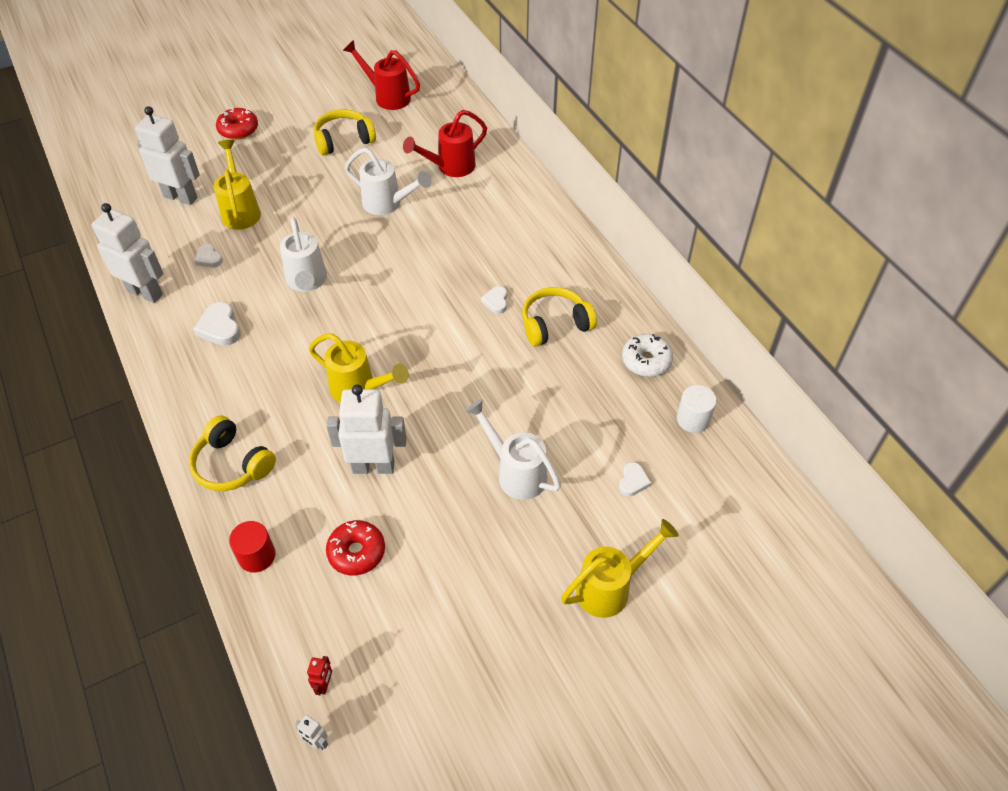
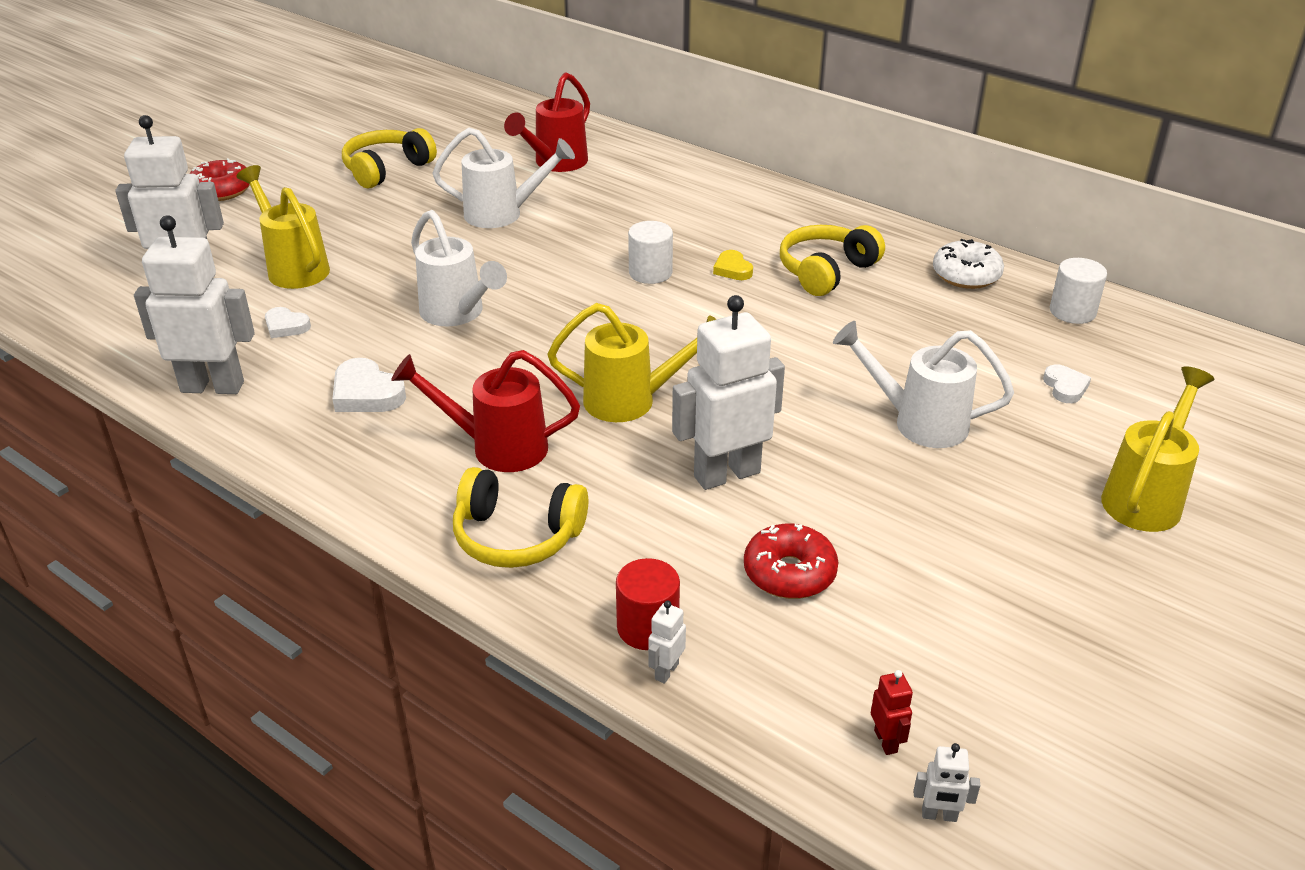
camera: 25 degrees left, 15 degrees down
(246, 588) = (666, 671): none -> white robot
(387, 96) = (411, 119): red watering can -> red watering can (496, 447)
(442, 287) = (650, 273): none -> white cylinder
(496, 301) = (732, 269): white heart -> yellow heart

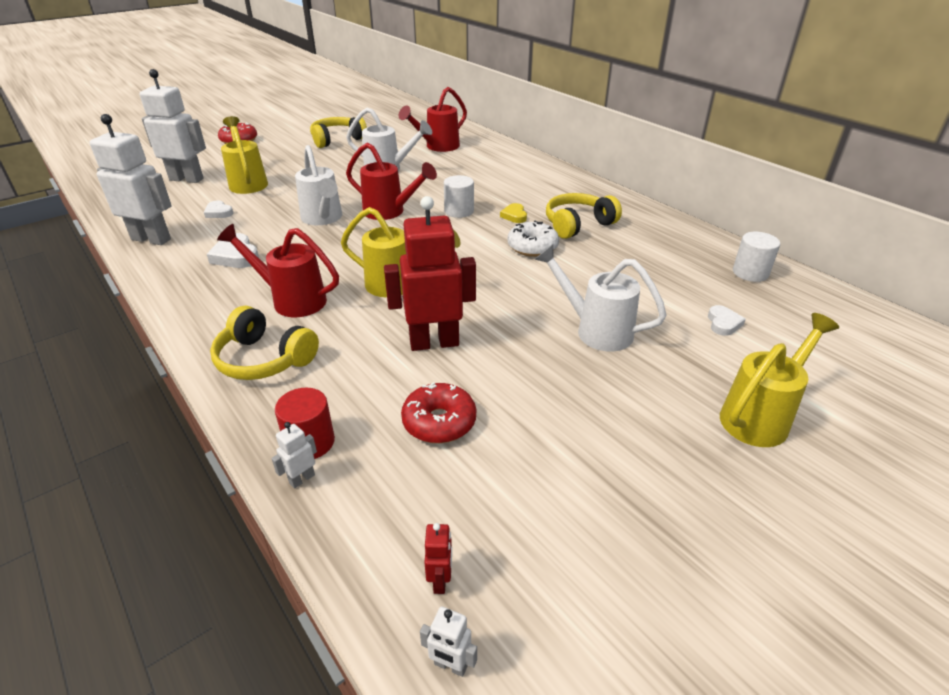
camera: 15 degrees right, 0 degrees up
(551, 288) = (390, 212): none -> red watering can
(726, 474) = (434, 342): white robot -> red robot
(966, 275) = (678, 239): white donut -> white donut (532, 247)

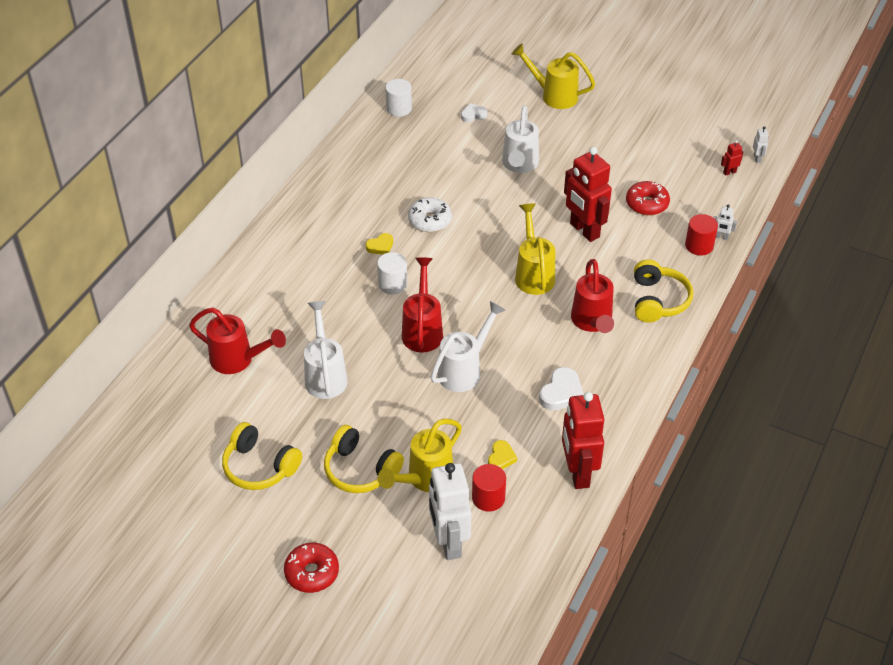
camera: 115 degrees left, 10 degrees up
(151, 239) = (577, 473): white robot -> red robot
(195, 199) = (488, 498): none -> red cylinder
(219, 212) = (501, 457): white heart -> yellow heart
(578, 225) = (374, 204): yellow headphones -> yellow headphones (360, 470)

